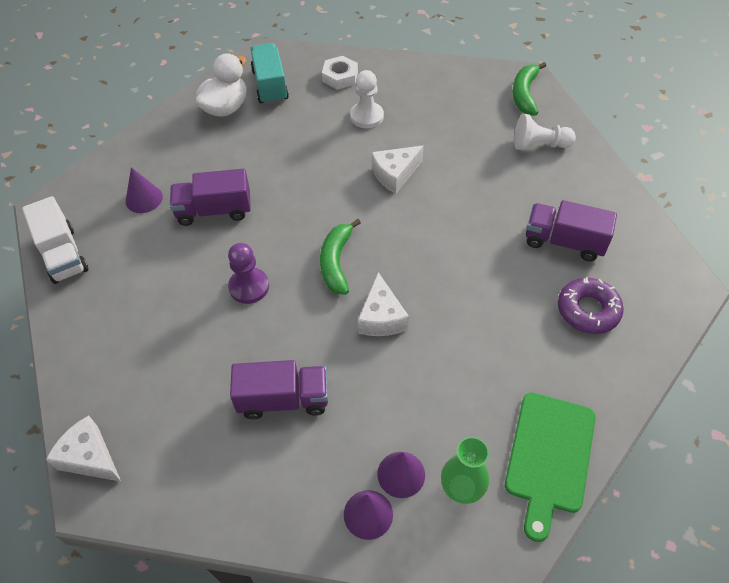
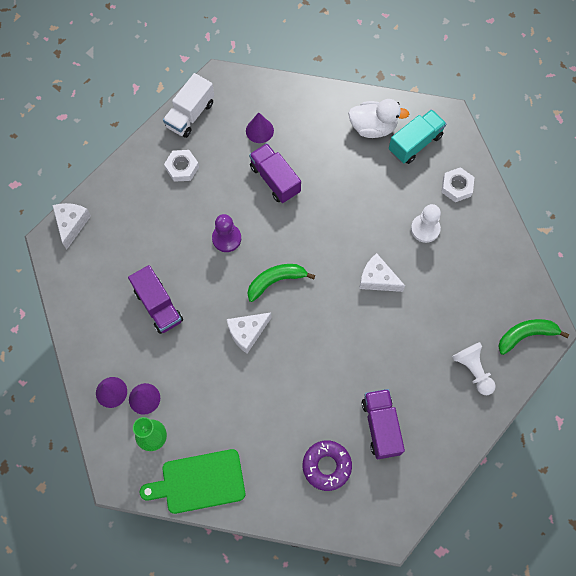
camera: 60 degrees right, 15 degrees up
(122, 292) = (182, 168): none -> white nut

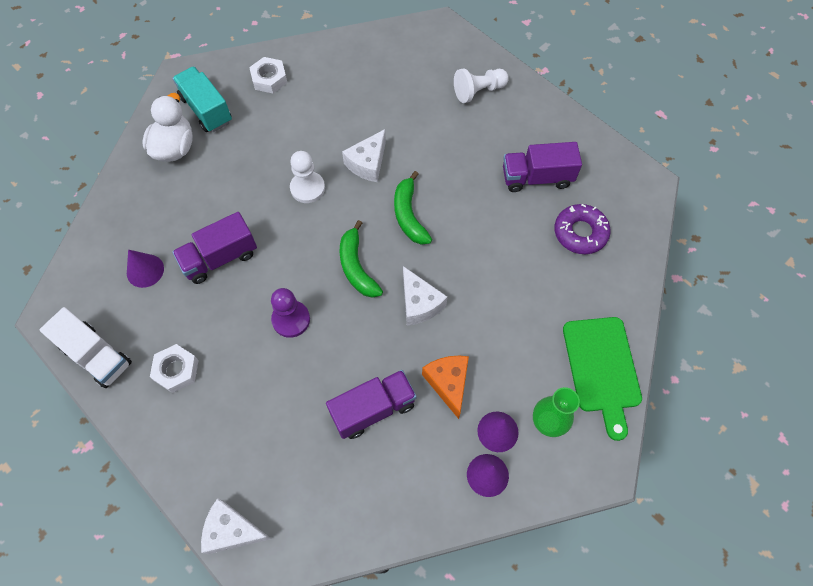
camera: 85 degrees left, 5 degrees down
(181, 359) = (448, 383): none -> orange cheese
(425, 229) = (314, 113): white pawn -> white pawn (307, 188)
(526, 335) = (445, 44): green banana -> green banana (409, 215)

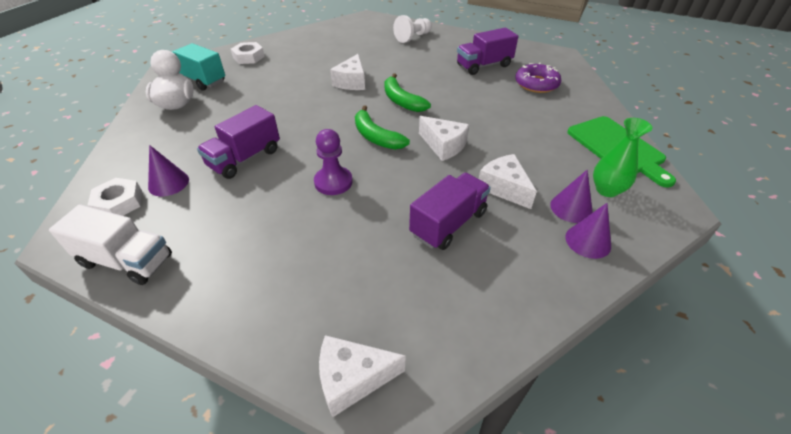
camera: 20 degrees left, 20 degrees down
(176, 370) = (227, 248): white nut -> white nut (119, 203)
(307, 188) = (308, 103): white pawn -> none
(448, 383) = (504, 188): orange cheese -> white cheese

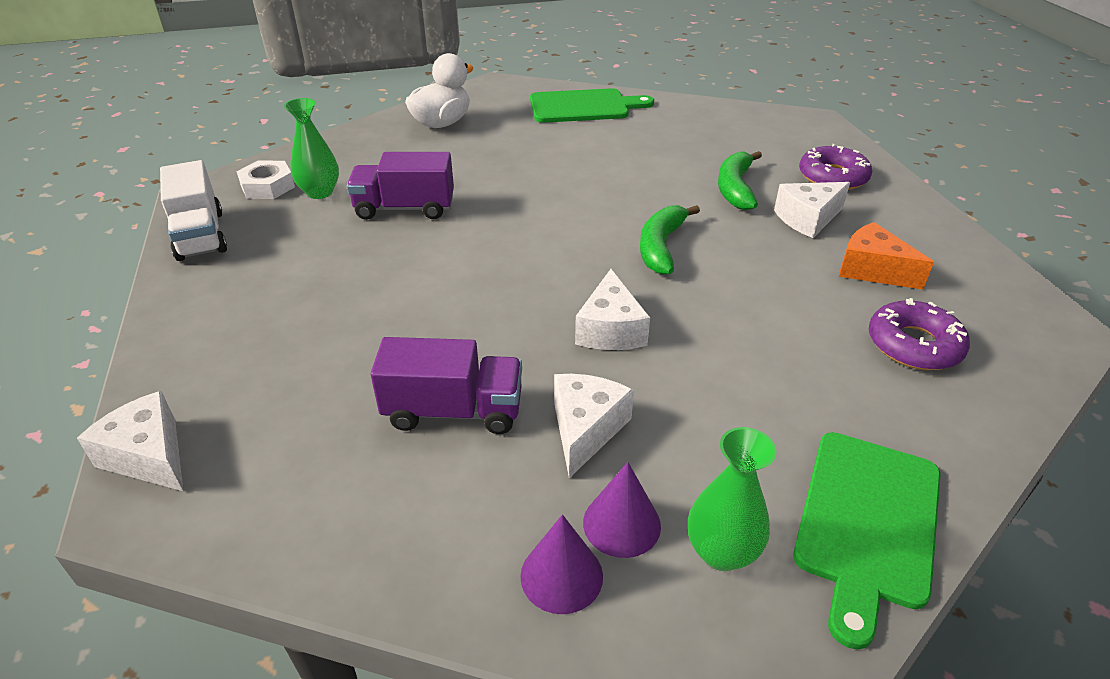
camera: 50 degrees right, 5 degrees down
(168, 183) = (320, 192): purple cone -> green vase
(200, 80) = (499, 109): turquoise truck -> none
(248, 57) = (583, 107): white nut -> green cutting board
(333, 182) = (432, 284): purple pawn -> none
(351, 82) = (643, 191): white cheese -> white cheese (808, 219)
(376, 137) = (555, 268): green banana -> green banana (735, 188)
(413, 37) = (832, 177): white pawn -> purple donut
(484, 65) = (872, 270): purple truck -> orange cheese

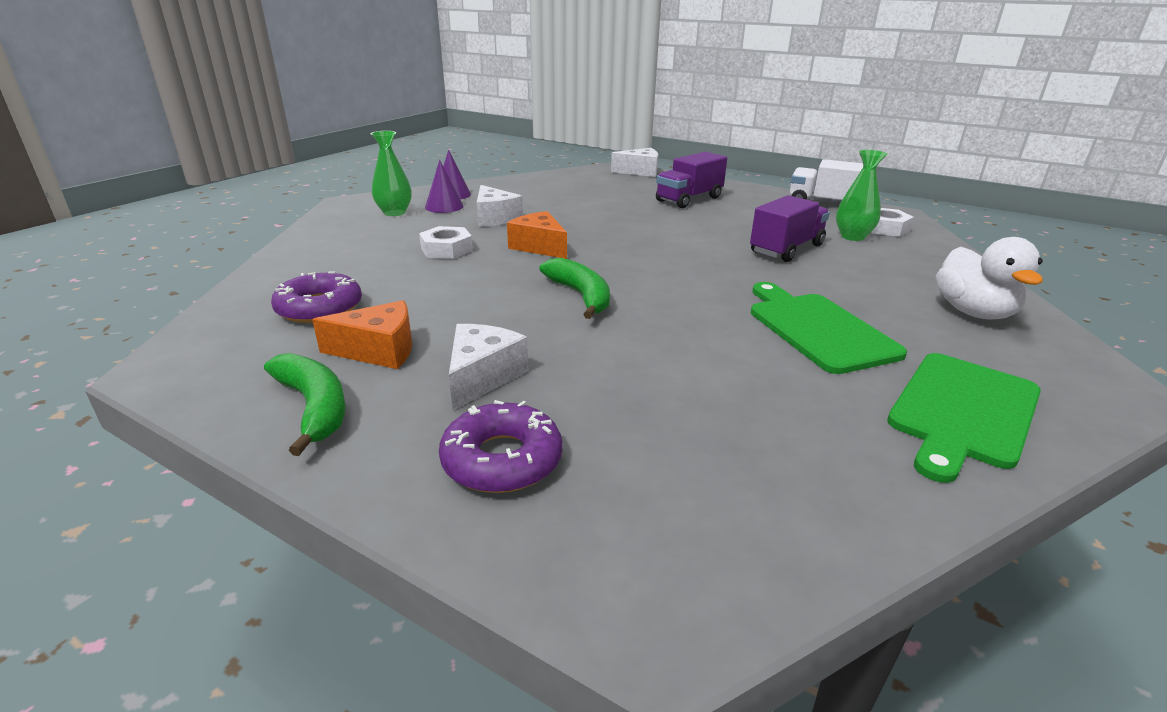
camera: 135 degrees right, 10 degrees down
(453, 411) = (562, 205): purple truck -> purple truck (689, 199)
(610, 329) = (539, 247): white cheese -> orange cheese
(719, 382) = (446, 249): none -> white nut
(735, 188) = (597, 378): green banana -> green banana (314, 407)
(866, 522) = (330, 235): green cutting board -> green cutting board (818, 329)

